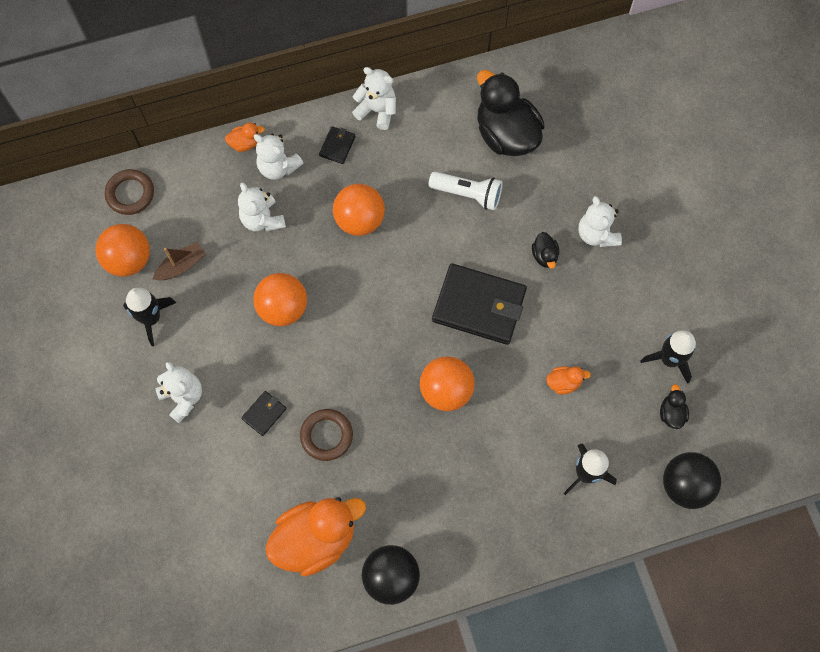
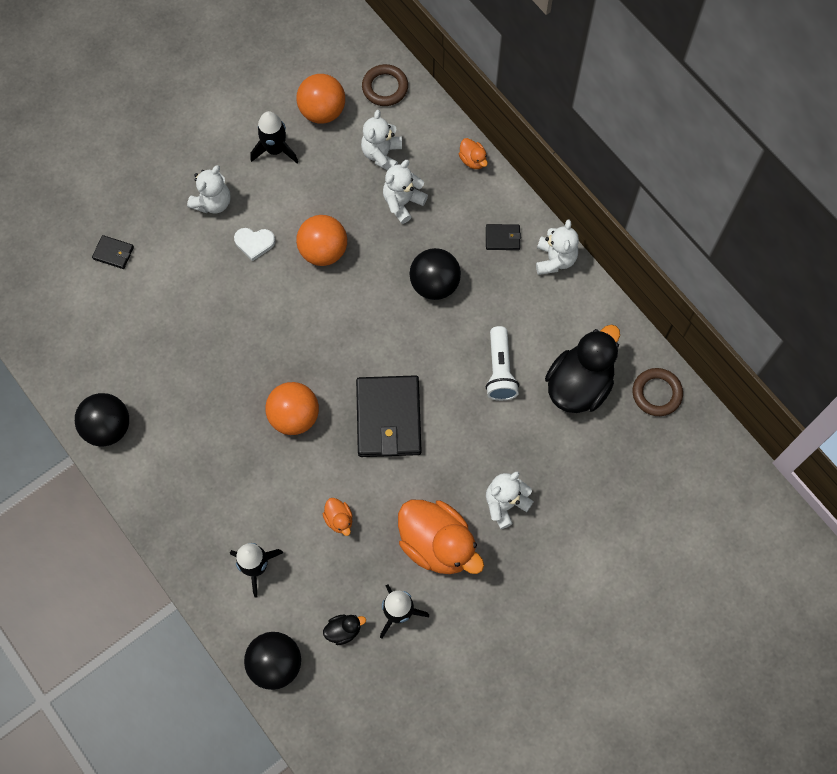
camera: 70 degrees right, 0 degrees up
(181, 266) = (332, 154): brown boat -> none
(246, 371) = (254, 243): none -> white heart
(264, 414) = (220, 271): black wallet -> black wallet (113, 253)
(278, 167) = (460, 196): white teddy bear -> white teddy bear (382, 154)
(315, 539) = (122, 354): orange duck -> orange duck (437, 544)
(326, 436) = (217, 329): brown ring -> brown ring (656, 393)
(359, 220) = (434, 284): orange ball -> black ball
(544, 256) = (463, 461): black duck -> none

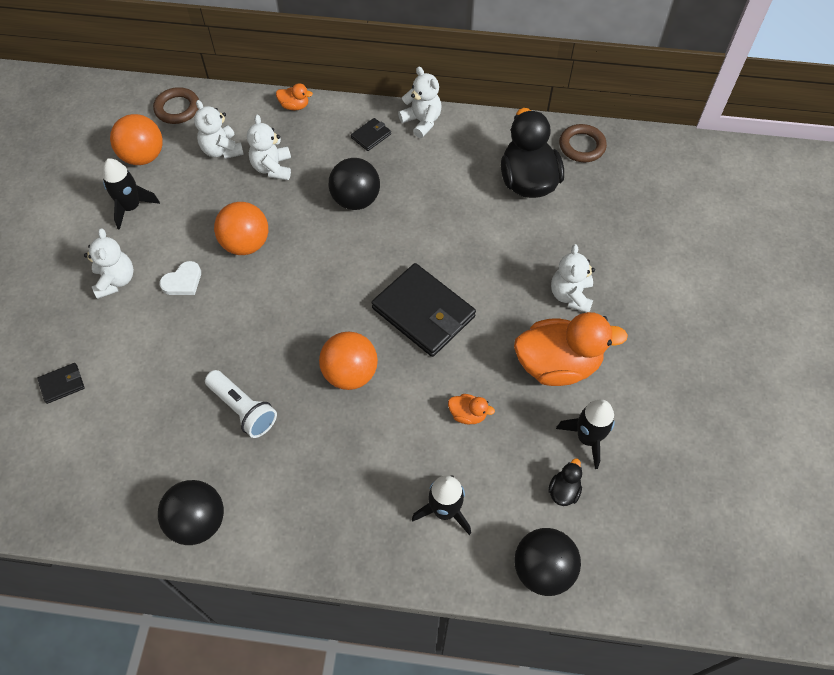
camera: 45 degrees left, 10 degrees down
(500, 370) = (465, 216): white flashlight -> white flashlight (243, 409)

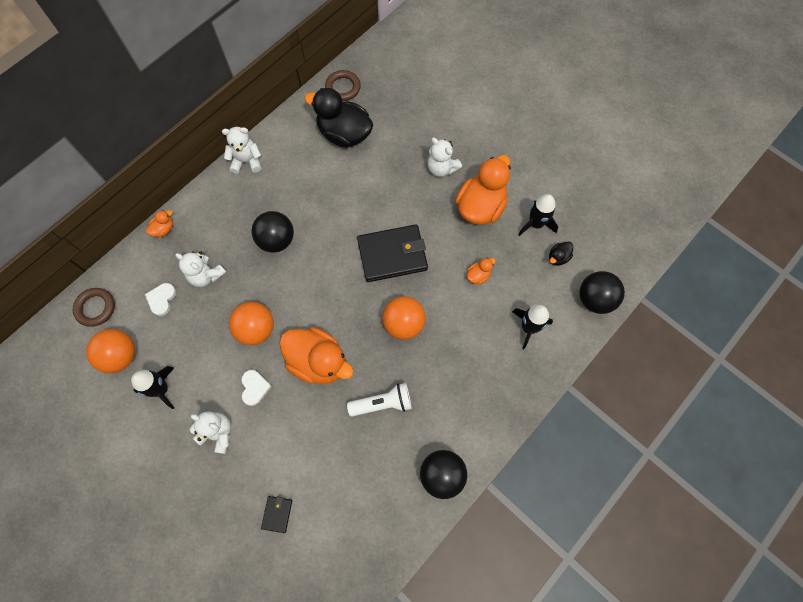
camera: 55 degrees left, 10 degrees up
(222, 150) = (162, 299): white teddy bear -> white heart
(249, 319) = (318, 361): none -> orange duck
(371, 136) = (232, 198): black wallet -> none
(563, 491) = (558, 257): black duck -> black duck turned 105 degrees counterclockwise

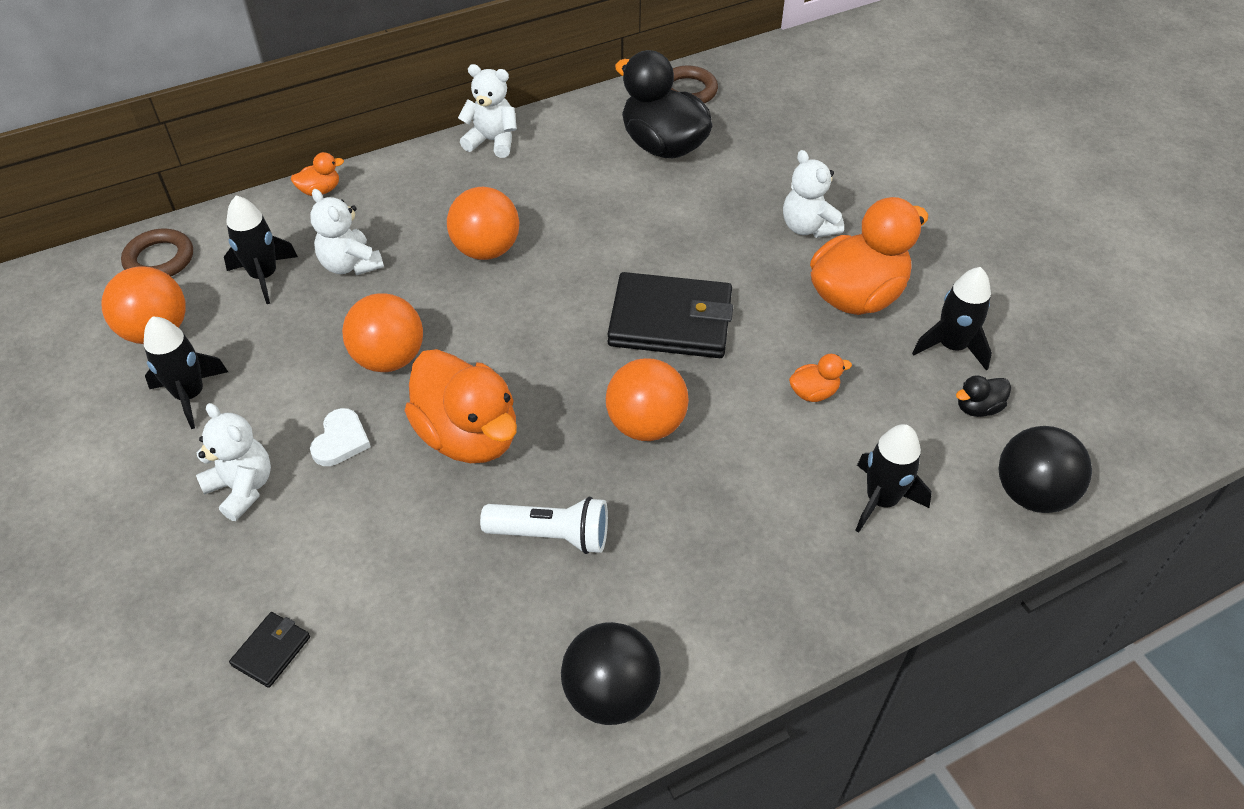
camera: 20 degrees right, 20 degrees down
(162, 299) = (264, 276): white heart -> black rocket
(276, 240) = (486, 250): black ball -> orange ball

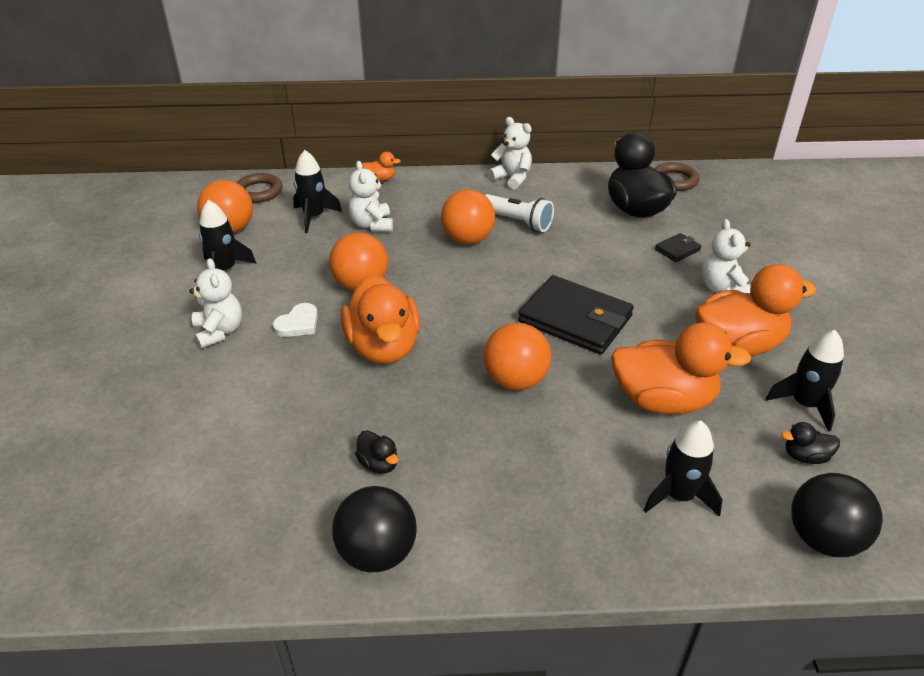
camera: 25 degrees right, 10 degrees down
(271, 651) = (170, 434): black wallet -> black wallet (677, 249)
(551, 535) = (401, 429): white flashlight -> white flashlight (518, 222)
(551, 588) = (379, 464): none -> black duck
(813, 392) = (663, 400): orange duck -> orange duck, size x2.33

